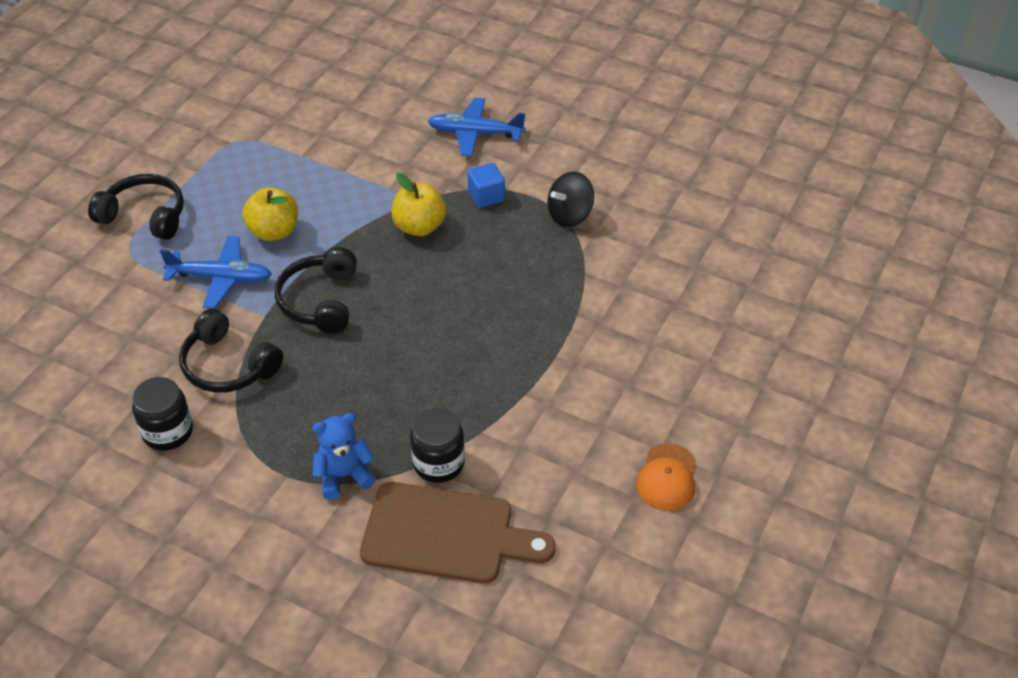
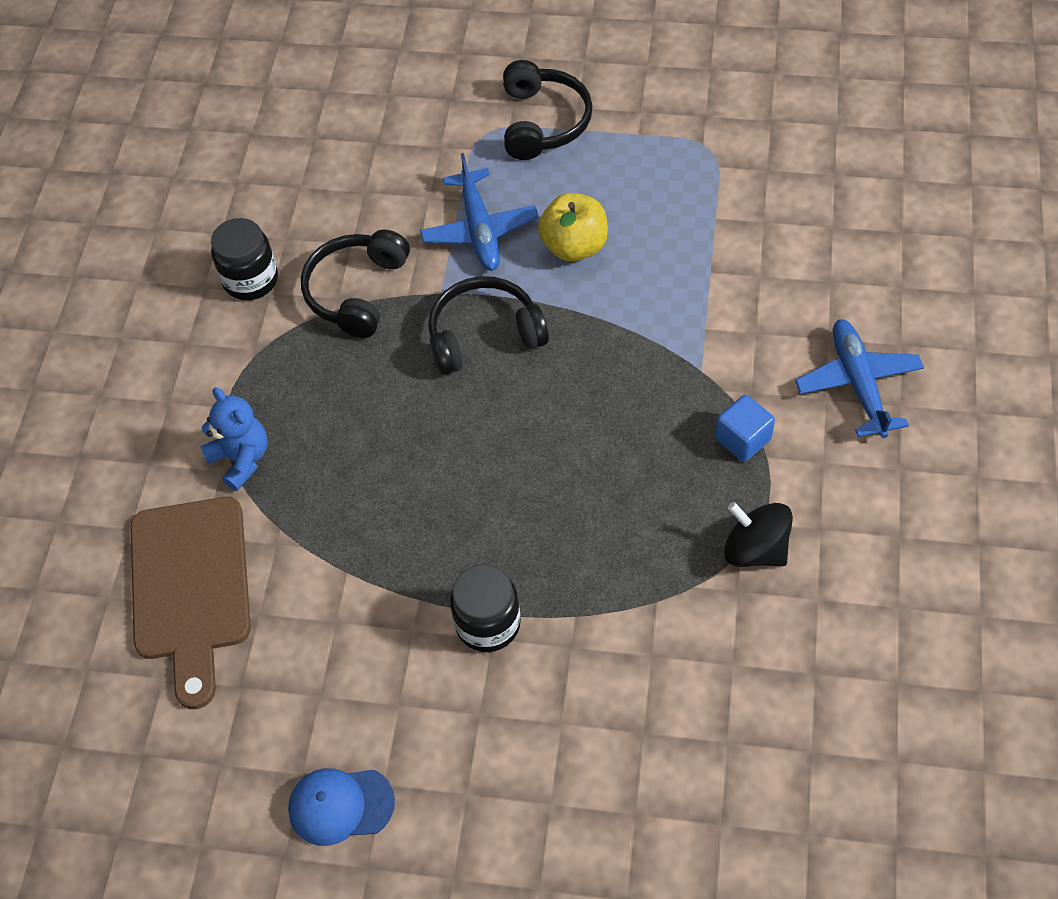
camera: 75 degrees right, 10 degrees up
(419, 226) = (651, 386): yellow apple -> none
(438, 463) = (286, 544): black jar -> black jar (488, 623)
(667, 478) = (340, 805): orange cap -> blue cap

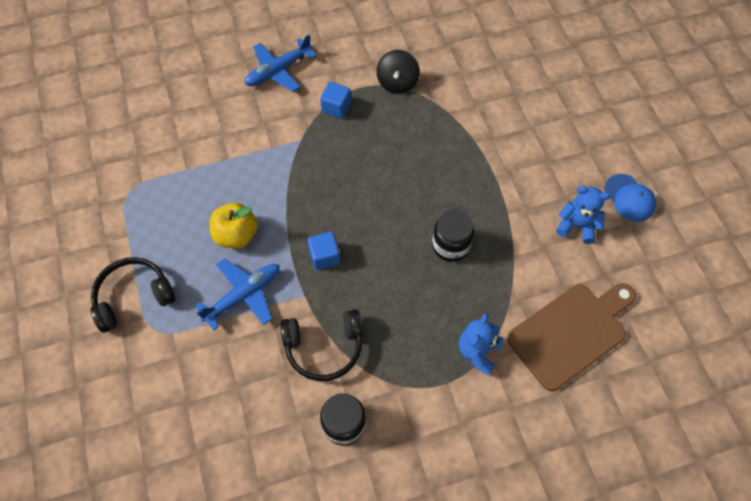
camera: 120 degrees left, 5 degrees up
(341, 690) = (577, 226): none -> blue teddy bear
(484, 334) = (325, 256): black headphones -> blue cube
(488, 623) = (502, 176): black jar -> black jar (450, 245)

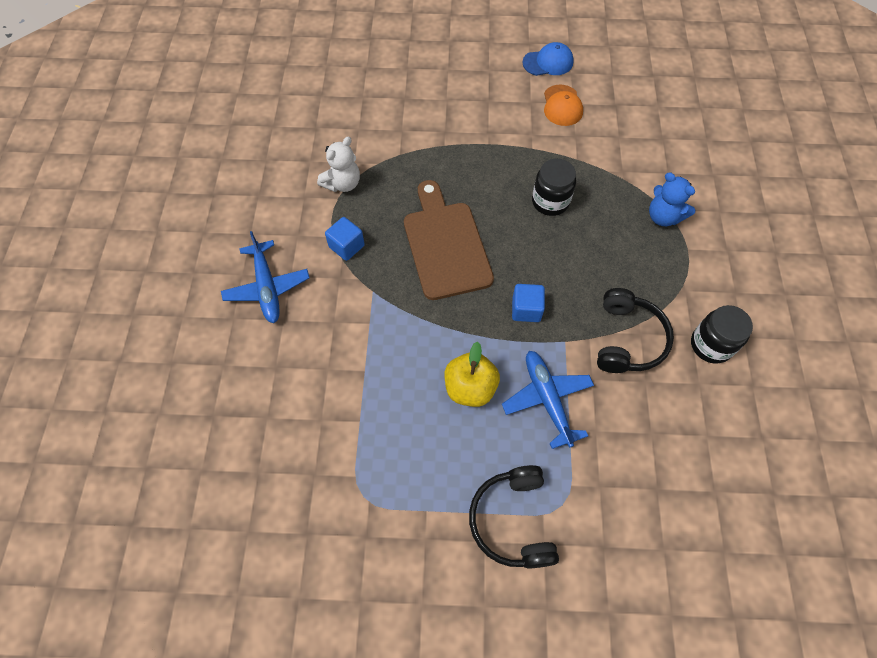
camera: 70 degrees left, 0 degrees up
(397, 83) = (342, 183): black spinning top -> white teddy bear
(571, 333) = (662, 146): brown cutting board -> brown cutting board (445, 245)
(577, 226) = (562, 106): blue teddy bear -> orange cap

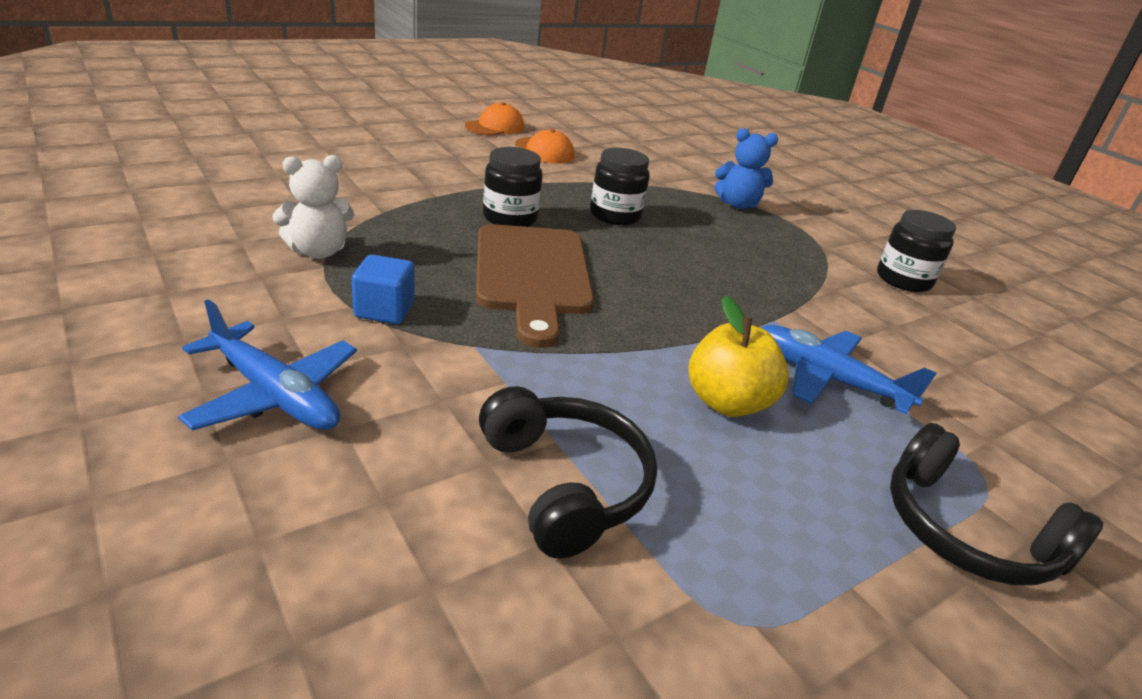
camera: 40 degrees left, 30 degrees down
(342, 183) = (318, 251): white teddy bear -> white teddy bear turned 60 degrees clockwise
(445, 245) = (532, 275): brown cutting board -> brown cutting board turned 135 degrees counterclockwise
(474, 183) = (510, 218): none -> black jar
(526, 310) = (698, 305): blue cube -> none
(548, 62) = (495, 127): blue cap -> orange cap
(628, 339) = (831, 298): black headphones -> black headphones (566, 483)

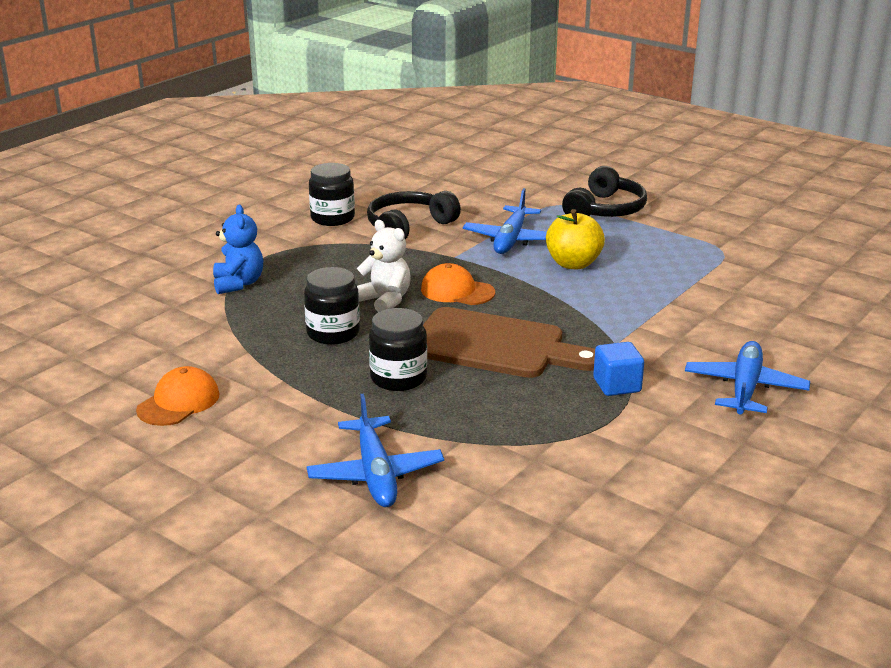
camera: 105 degrees left, 5 degrees down
(318, 251) = (572, 442): white teddy bear -> white teddy bear (385, 300)
(380, 177) = (375, 473): none -> blue plane
(495, 127) = (111, 455): orange cap -> orange cap (457, 291)
(532, 275) = (495, 345): brown cutting board -> brown cutting board turned 45 degrees clockwise
(566, 483) = (696, 294): black headphones -> black headphones (408, 227)

